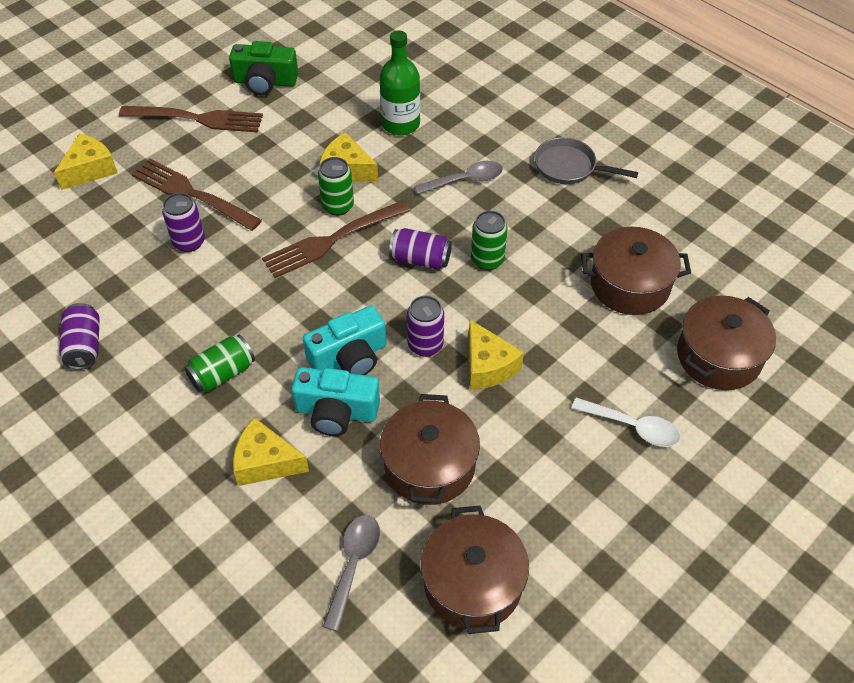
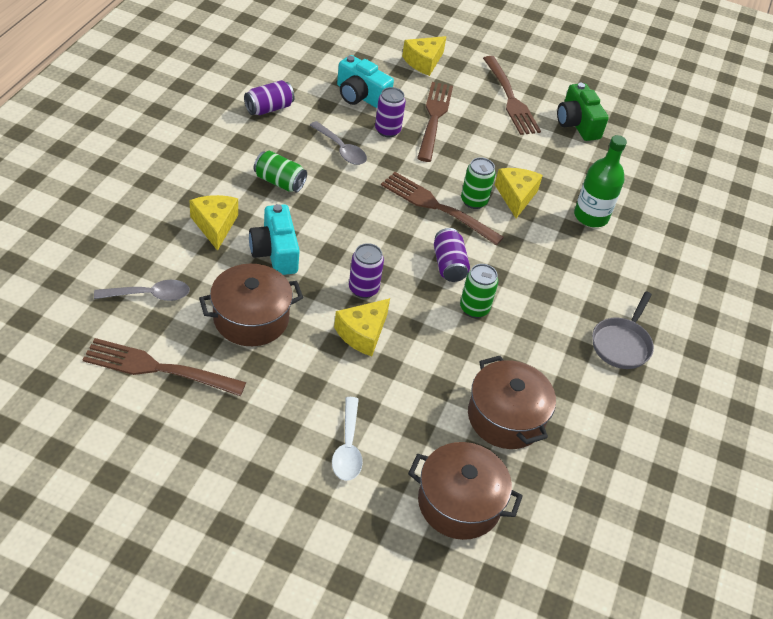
camera: 60 degrees right, 5 degrees down
(90, 170) = (423, 62): yellow cheese -> yellow cheese turned 120 degrees clockwise
(349, 357) = (328, 246): turquoise camera -> turquoise camera (360, 96)
(465, 180) = (555, 274): grey spoon -> grey spoon (341, 149)
(473, 583) = (158, 368): brown pot -> brown fork
(569, 167) = (621, 344): grey pan -> grey pan turned 150 degrees counterclockwise

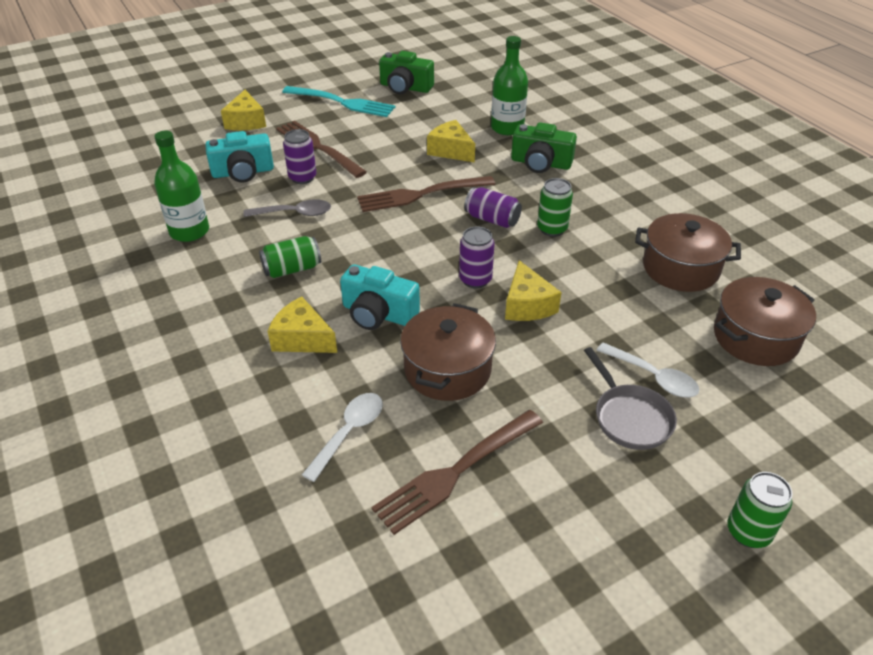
camera: 45 degrees left, 5 degrees down
(150, 295) = (349, 432): grey spoon -> white spoon
(269, 108) = (189, 231): purple can -> green bottle
(474, 201) = (434, 173): green can -> green can (748, 532)
(510, 99) = (342, 102): brown fork -> turquoise fork
(561, 262) = (541, 163): none -> green camera
(621, 344) = (647, 176): grey pan -> grey pan (629, 417)

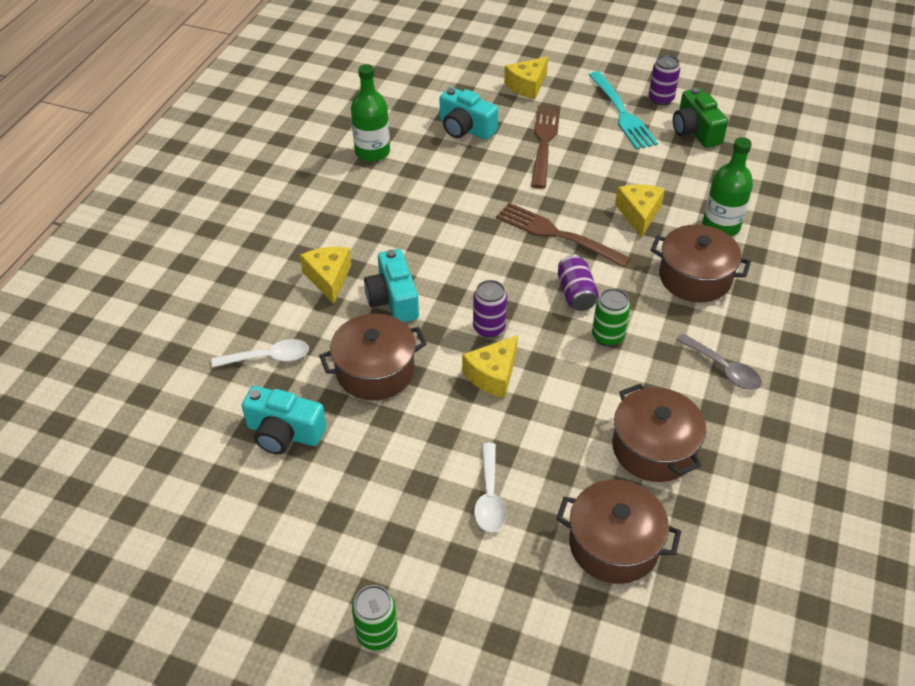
camera: 50 degrees right, 5 degrees up
(292, 269) = (390, 226): green can -> none
(294, 213) = (451, 186): grey spoon -> grey spoon (723, 369)
(302, 178) = (497, 160): purple can -> purple can (661, 99)
(456, 472) = (284, 433): brown fork -> turquoise camera
(541, 163) = (695, 277): green camera -> brown pot
(629, 417) = (429, 503): grey pan -> none

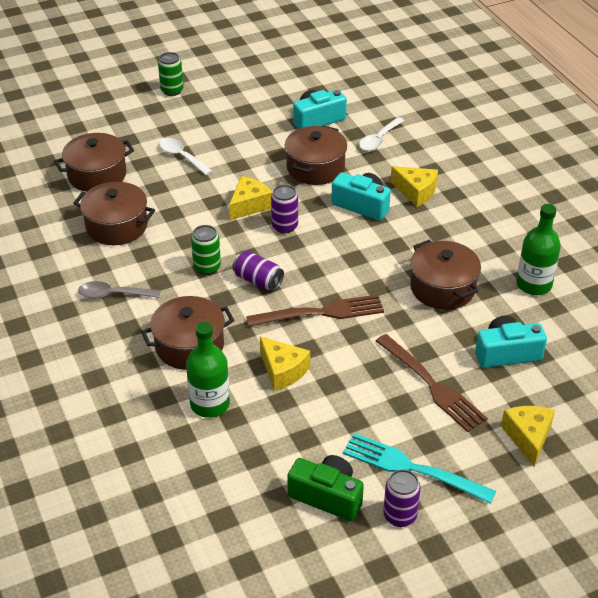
camera: 135 degrees right, 5 degrees down
(439, 191) = (442, 288): none -> brown pot
(493, 375) = (249, 205): yellow cheese -> yellow cheese turned 45 degrees clockwise

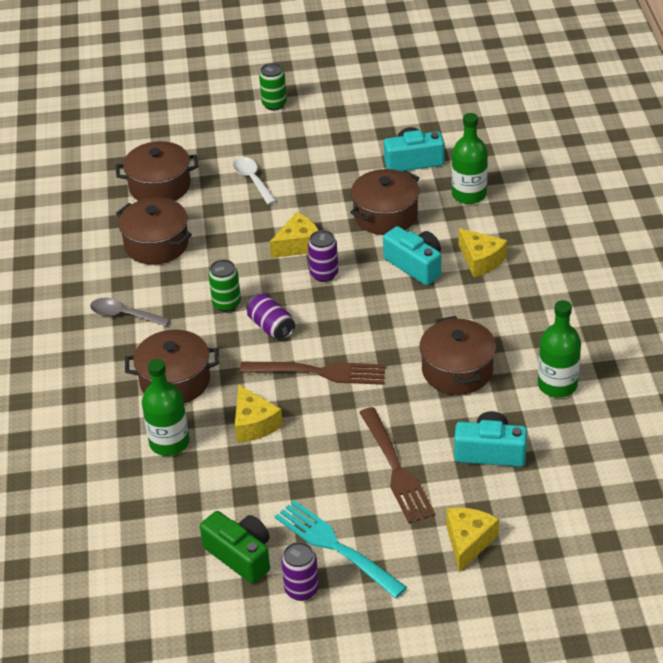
camera: 20 degrees right, 0 degrees up
(379, 139) = (469, 194): white spoon -> green bottle

